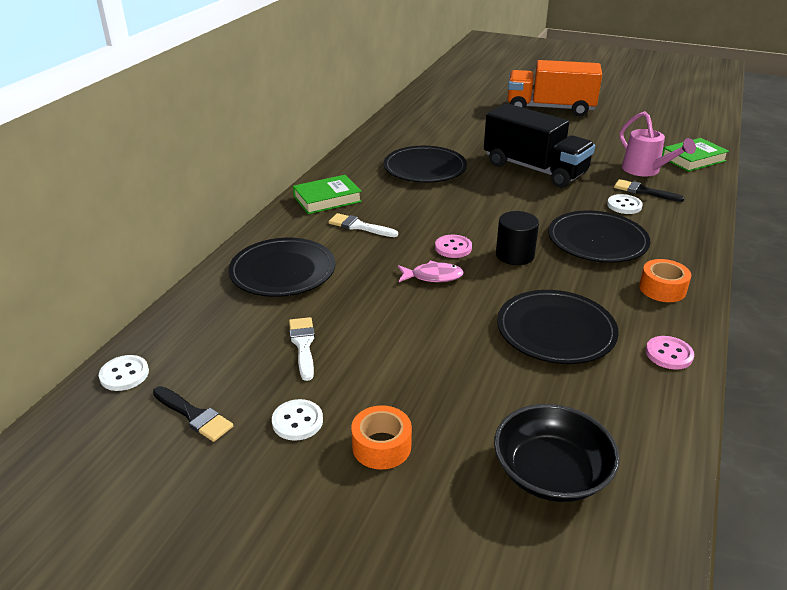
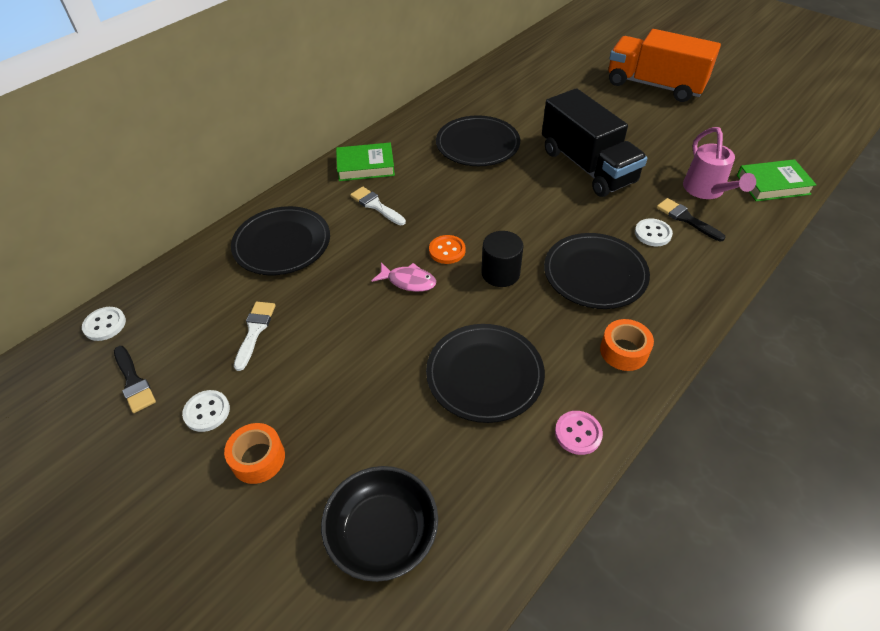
camera: 20 degrees right, 15 degrees up
(453, 248) = (447, 250): pink button -> orange button

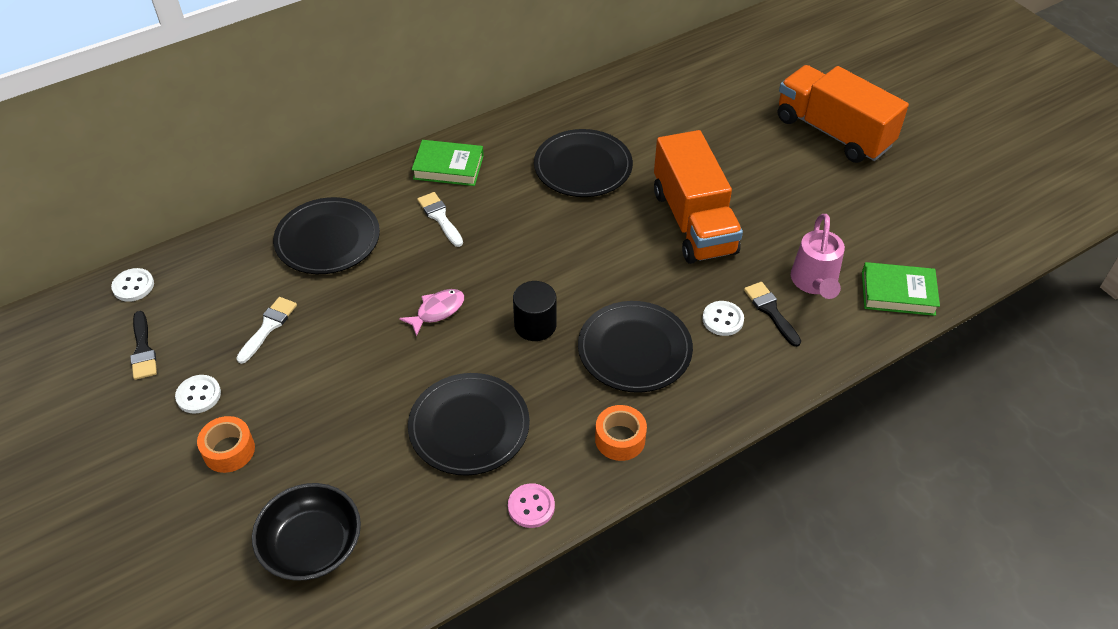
camera: 15 degrees right, 0 degrees up
(408, 281) = (437, 311): pink fish -> pink fish turned 75 degrees counterclockwise
(447, 250) = (491, 286): orange button -> none
(587, 166) = (693, 222): black truck -> orange truck

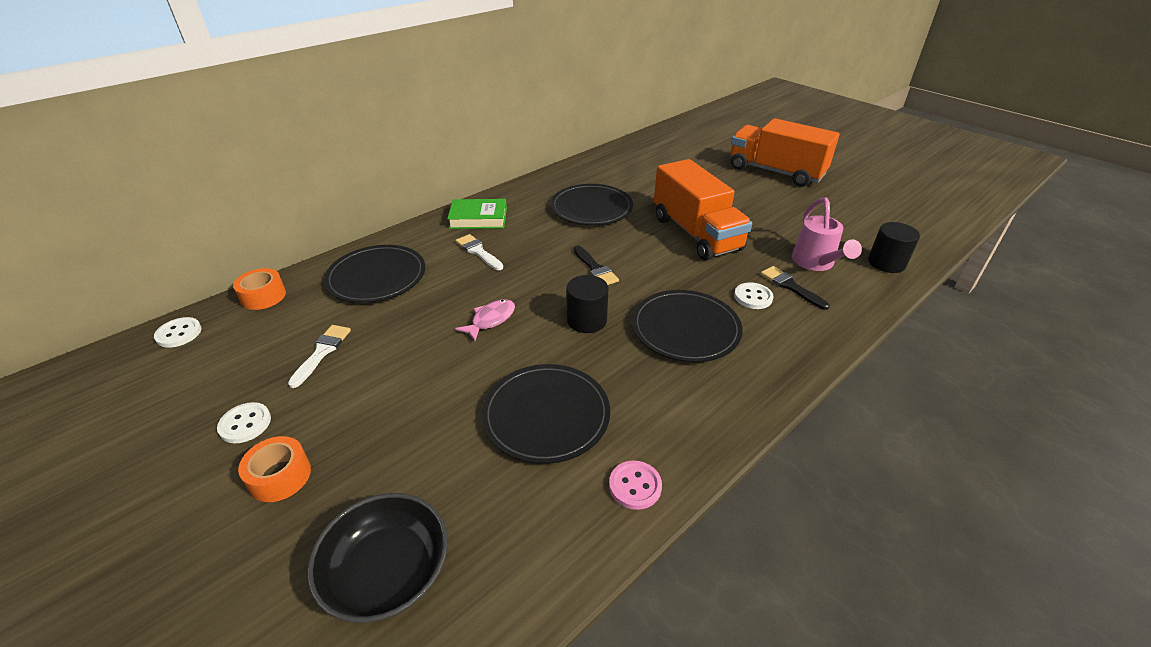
camera: 10 degrees left, 10 degrees down
(143, 350) = (184, 388): black brush -> black brush (595, 268)
(620, 439) = (702, 406): orange tape -> orange tape (263, 296)
(898, 293) = (886, 263): green book -> black cylinder

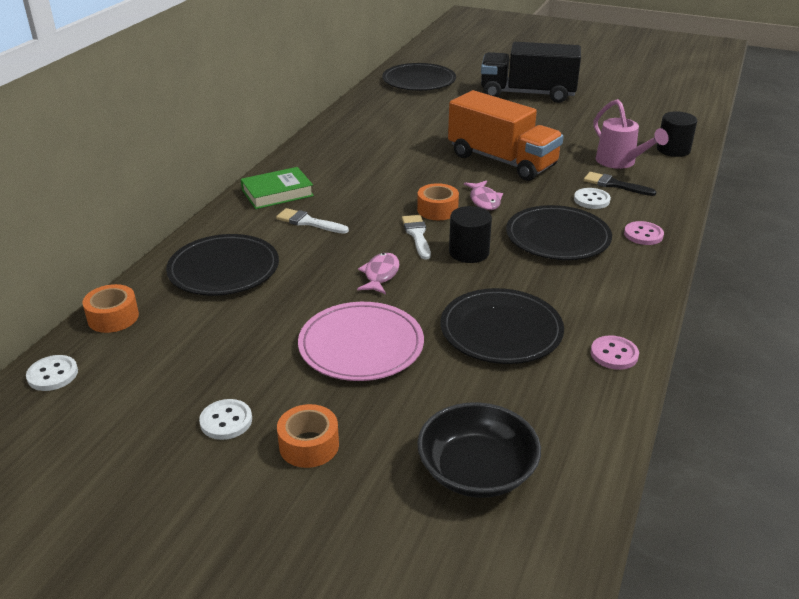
camera: 25 degrees left, 5 degrees down
(322, 352) = (238, 345): white brush -> white brush (417, 235)
(412, 387) = (361, 345): none -> pink plate
(591, 208) = (384, 159): black plate -> black plate (419, 81)
(595, 268) = (437, 210): black brush -> orange tape
(646, 270) = (484, 200): none -> pink fish
(775, 172) = (527, 94): orange truck -> black truck
(778, 352) = (643, 235): none -> pink button

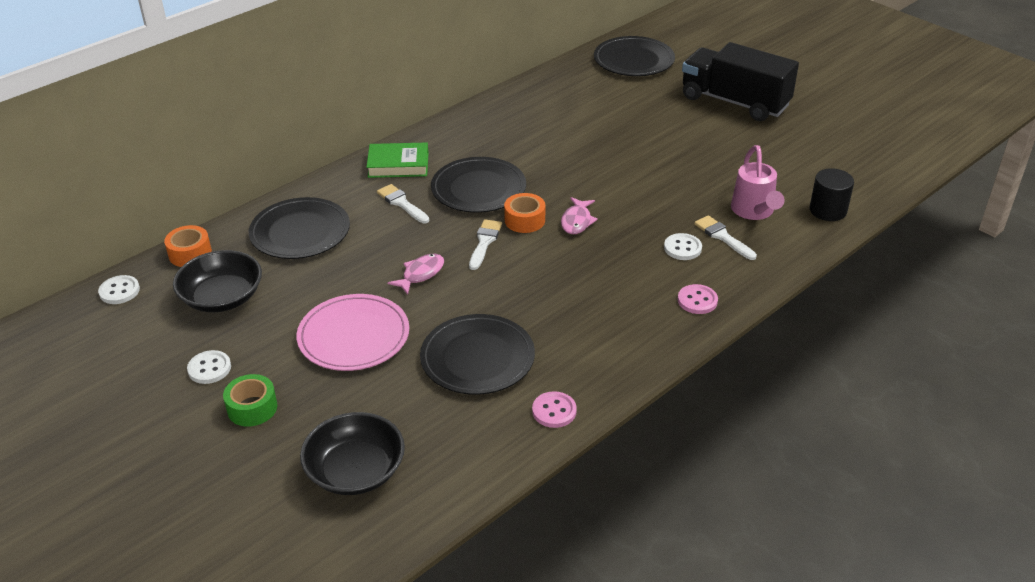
camera: 25 degrees right, 5 degrees up
(185, 348) = (222, 297): none -> black bowl
(309, 445) = (252, 408): orange tape -> green tape
(469, 252) = (515, 273): black cylinder -> none
(502, 161) = (634, 180): orange truck -> none
(557, 237) = (611, 280): black plate -> black plate (478, 189)
(614, 185) = (723, 237): black brush -> white brush

